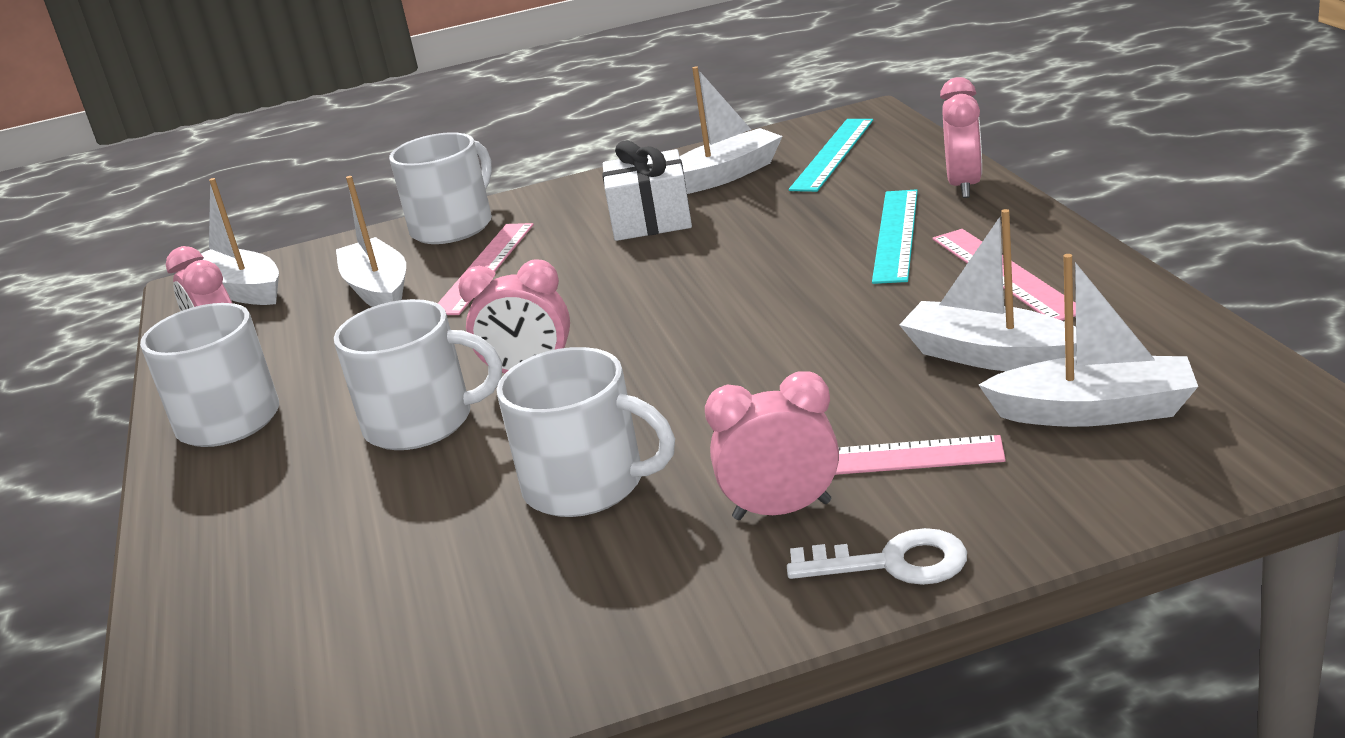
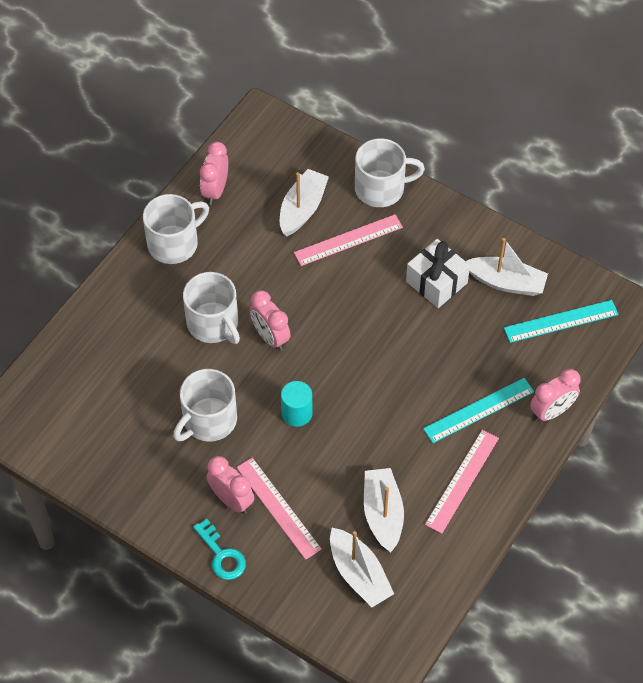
camera: 45 degrees right, 30 degrees up
(242, 290) = (269, 143): white boat -> none
(587, 485) = (208, 420): white mug -> white mug turned 60 degrees clockwise
(698, 387) = (297, 413): none -> turquoise cylinder
(892, 563) = (222, 555): white key -> turquoise key

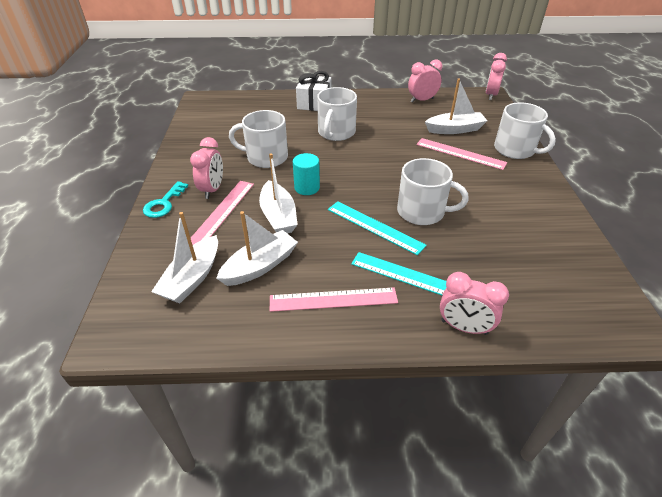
camera: 55 degrees right, 15 degrees down
(174, 243) = (371, 102): white mug -> white mug (422, 212)
(270, 337) = (351, 155): pink clock -> pink clock (490, 95)
(436, 282) = (486, 203): white gift -> white gift (314, 103)
(506, 282) = (538, 237): white boat -> white boat (278, 216)
(561, 321) = (554, 287): turquoise ruler -> turquoise ruler (375, 227)

